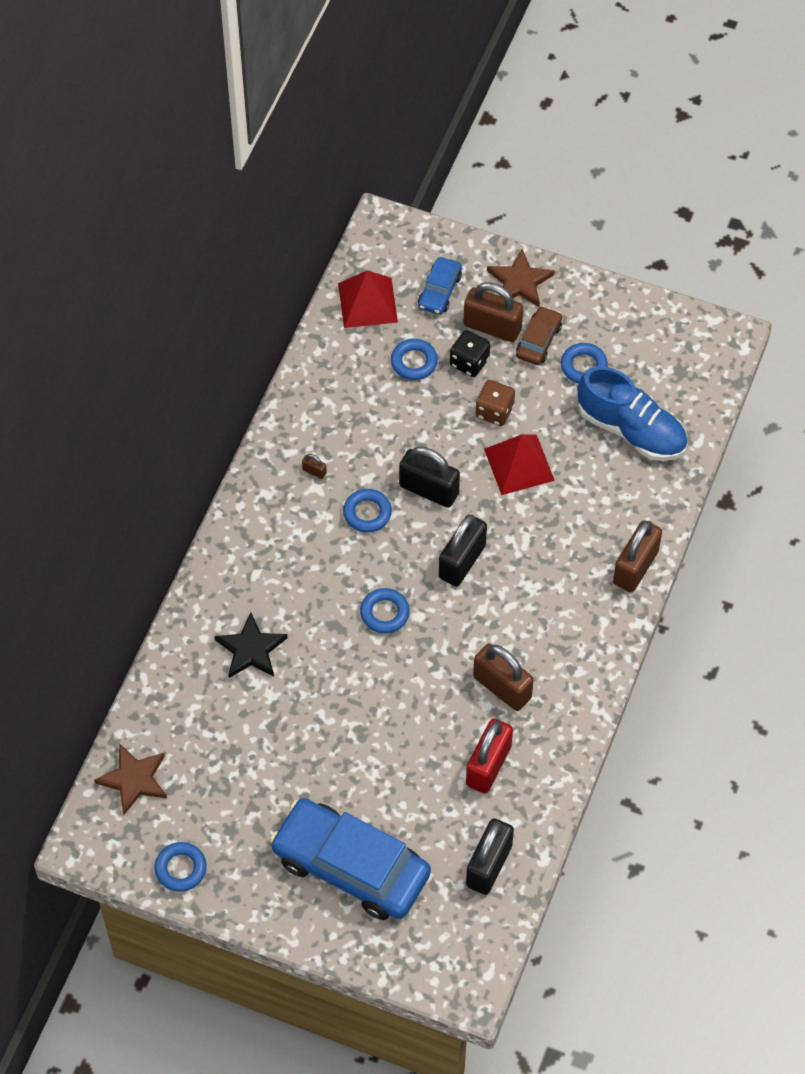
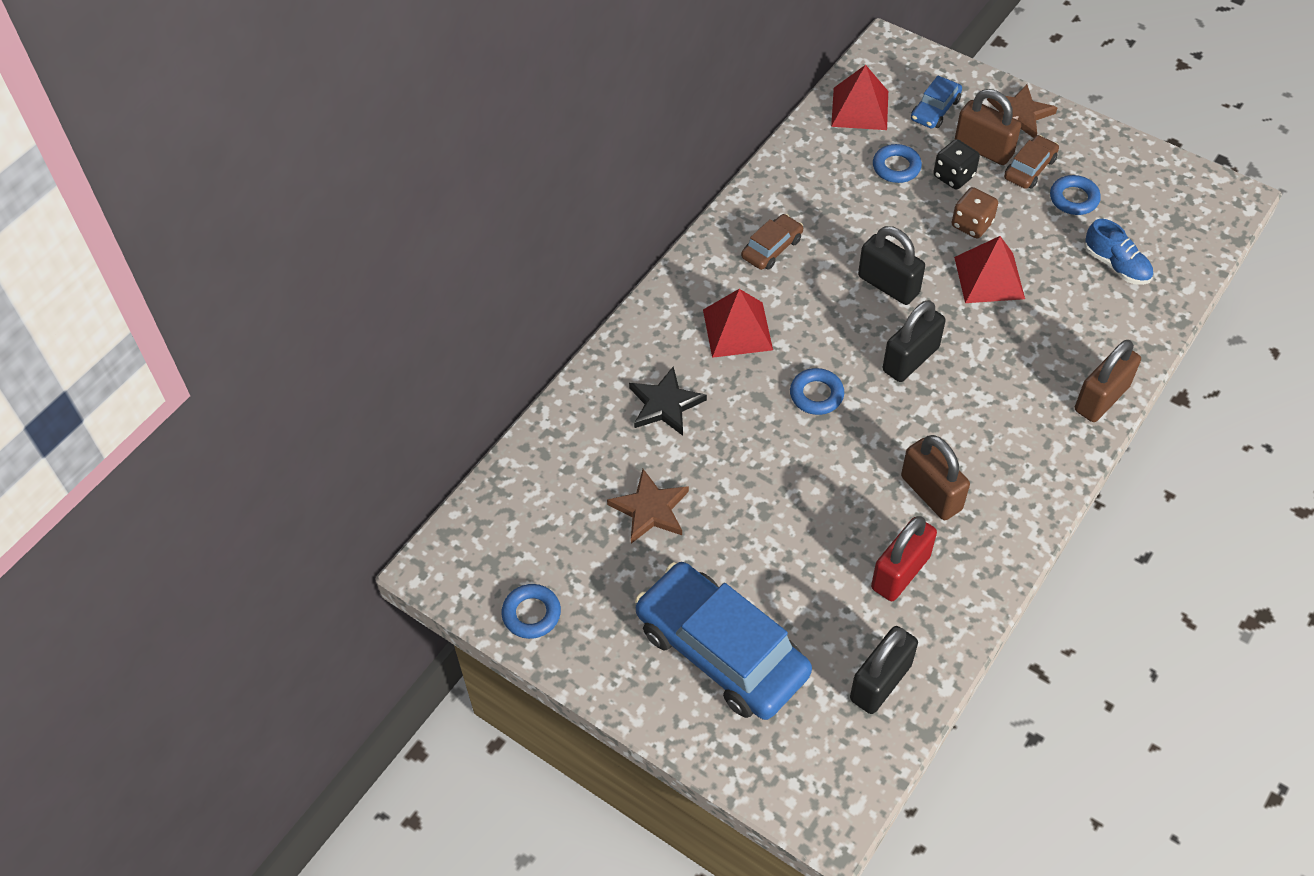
camera: 15 degrees right, 5 degrees down
(134, 780) = (506, 511): brown star -> brown star (650, 509)
(300, 562) = (737, 329): none -> red pyramid
(314, 471) = (772, 248): brown padlock -> brown car
(367, 513) = (818, 296): blue ring -> none
(631, 430) = (1116, 265): blue shoe -> blue shoe, size x0.59

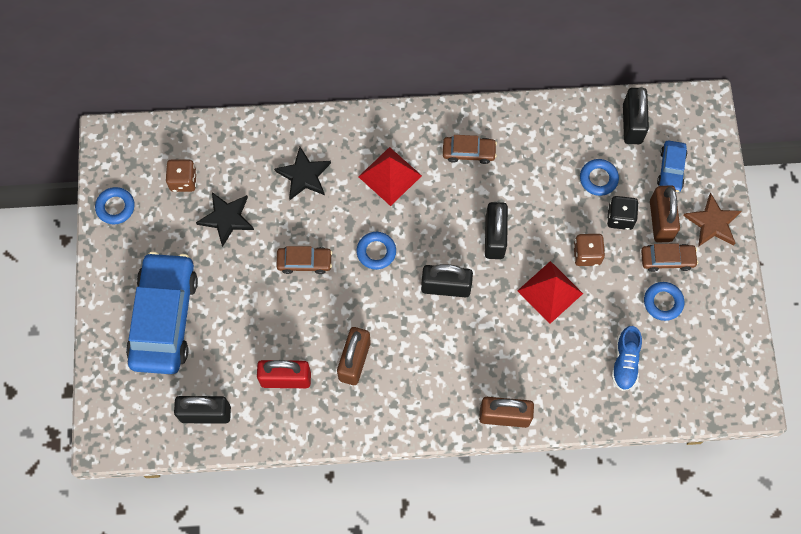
camera: 50 degrees right, 15 degrees up
(563, 523) = (183, 181): none -> brown dice
(650, 509) = (226, 218): brown star -> black star
(771, 467) = (304, 262): none -> brown car
(859, 108) = (632, 124): red pyramid -> black padlock
(935, 110) = (671, 169): blue car -> blue car turned 75 degrees counterclockwise

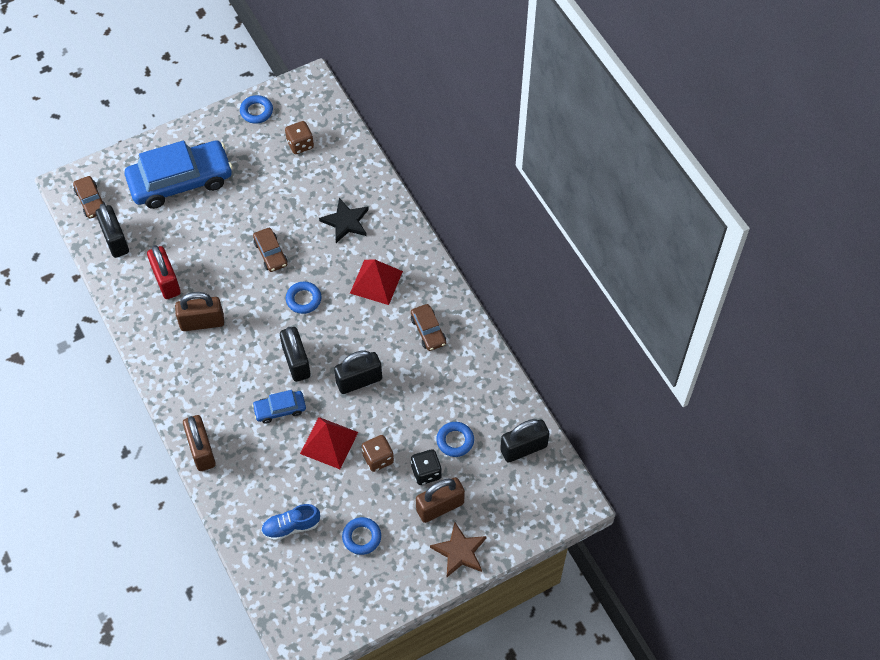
camera: 65 degrees right, 10 degrees down
(226, 218) = (282, 186): black star -> none
(667, 259) = (405, 526): brown car -> brown car (91, 201)
(671, 169) = (495, 497): blue car -> blue car (280, 409)

